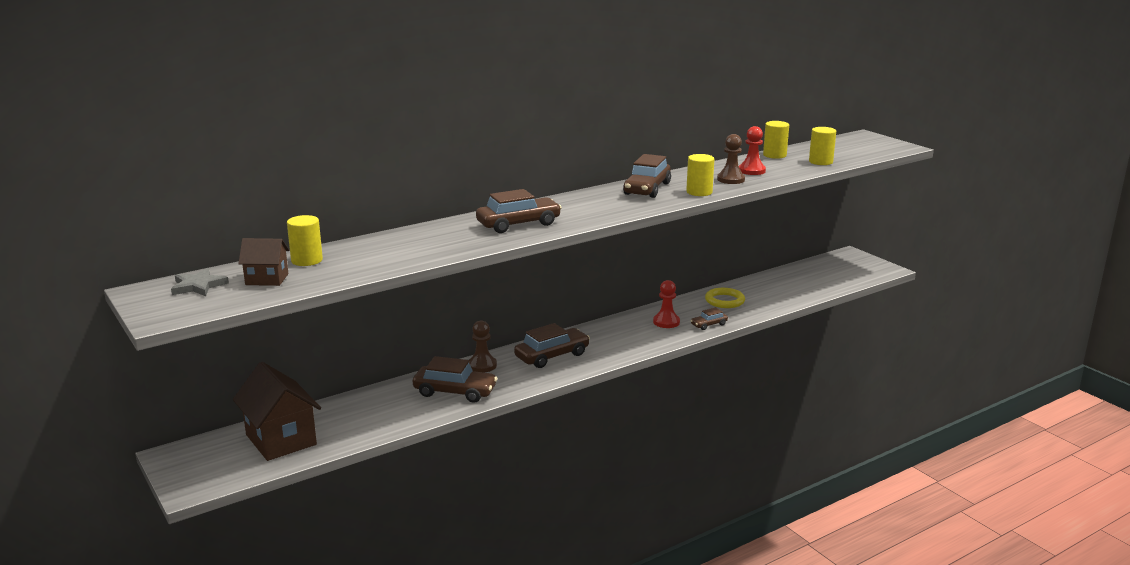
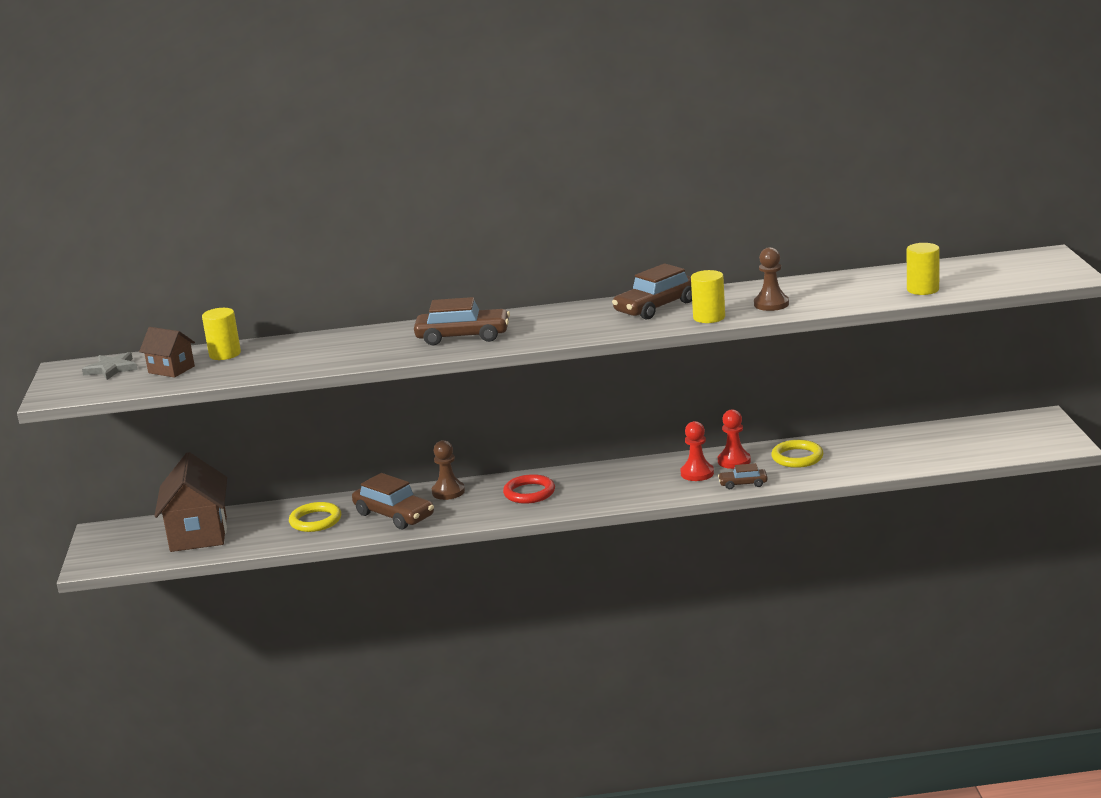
camera: 30 degrees right, 0 degrees up
(386, 408) = (315, 521): none -> yellow ring
(552, 356) = (529, 493): brown car -> red ring
(751, 171) = (815, 294): red pawn -> red pawn (734, 461)
(774, 155) = (878, 275): yellow cylinder -> none

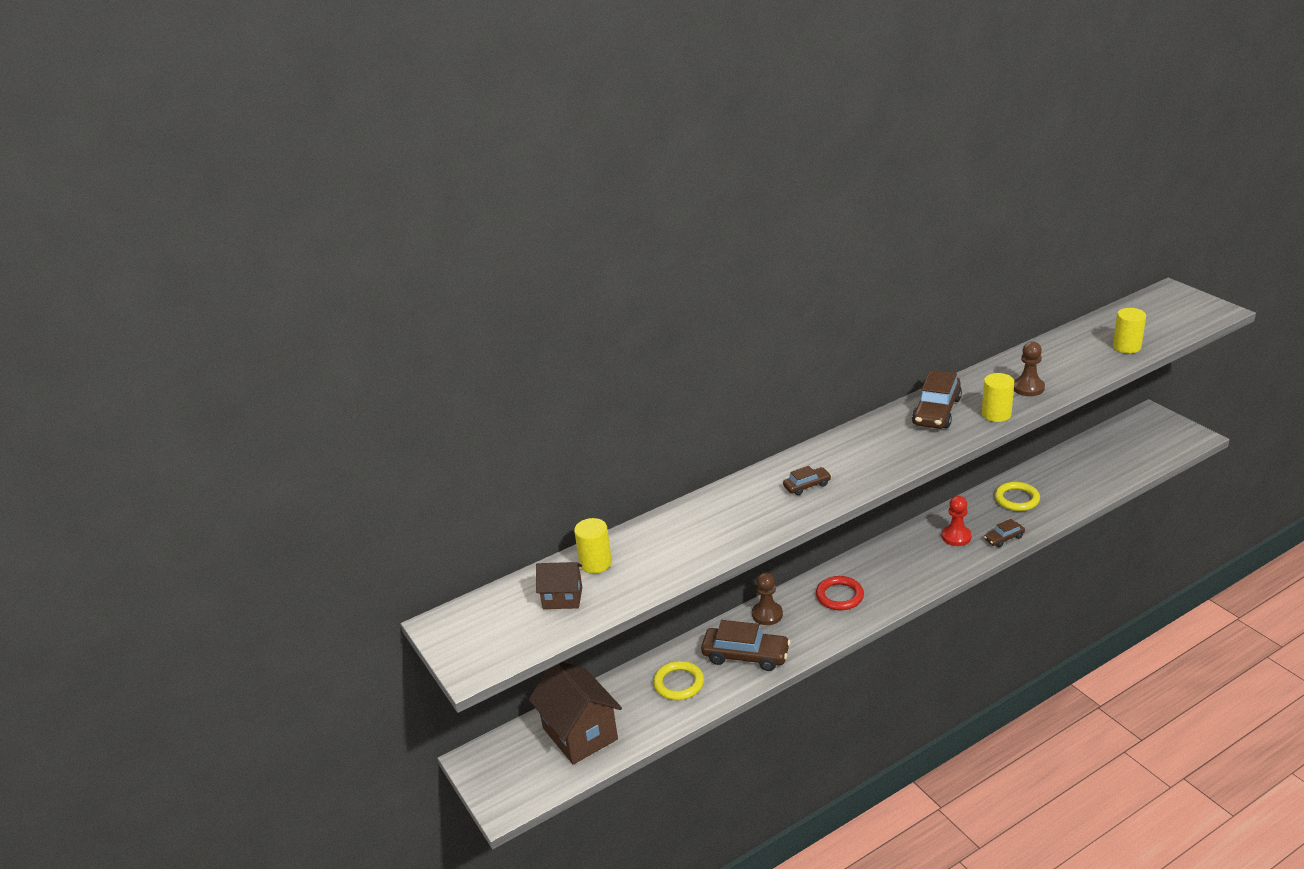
camera: 25 degrees left, 10 degrees up
(111, 369) = (495, 613): grey star -> none
(463, 337) = (807, 486): brown car -> brown car, size x0.53
(734, 461) = (972, 516): red pawn -> none

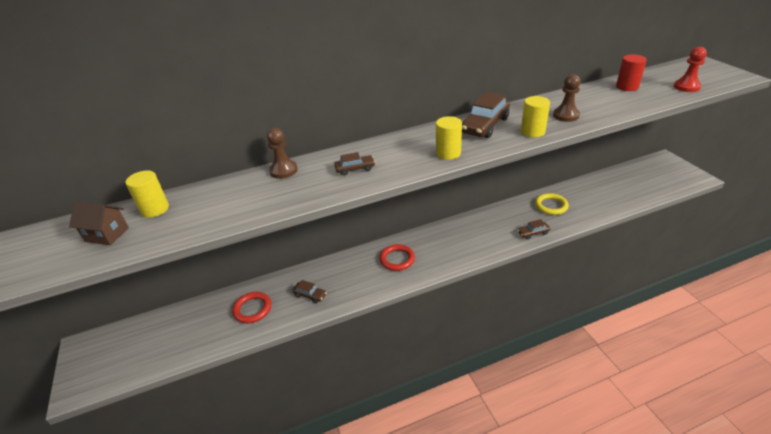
camera: 10 degrees right, 5 degrees up
(580, 733) = (163, 338): brown house -> none
(678, 683) = (252, 309): yellow ring -> red ring
(746, 656) = (310, 295): brown car -> brown car, size x0.53
(767, 614) = (340, 265): brown pawn -> brown pawn (283, 170)
(956, 537) = (498, 227): red pawn -> red pawn (686, 87)
(1090, 338) = (627, 87): none -> red cylinder
(1126, 347) = (656, 94): yellow cylinder -> yellow cylinder (448, 153)

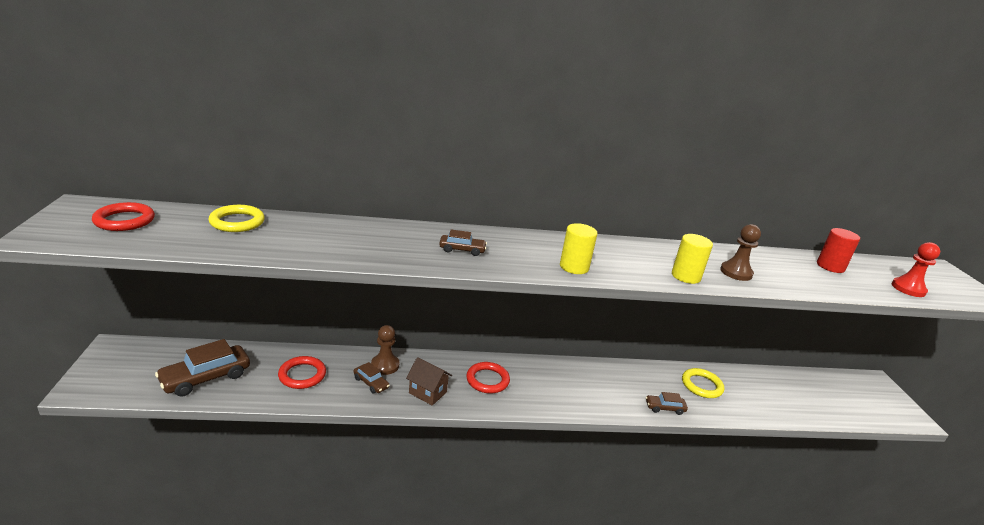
camera: 10 degrees right, 10 degrees down
(54, 243) = (124, 220): none -> red ring
(107, 234) = (177, 229): brown house -> brown house (428, 392)
(155, 209) = (237, 222): yellow cylinder -> yellow ring
(283, 170) = (386, 228): brown pawn -> brown pawn (385, 365)
(485, 125) = (633, 253): brown car -> brown car (206, 378)

